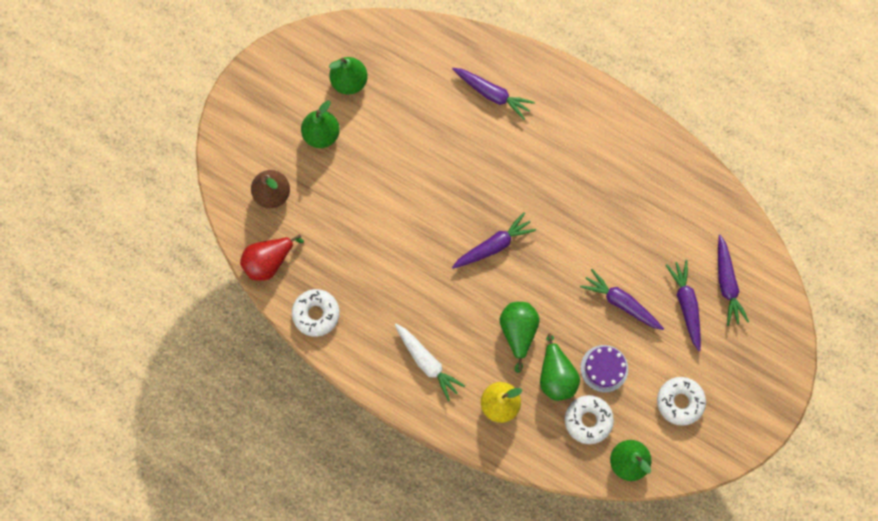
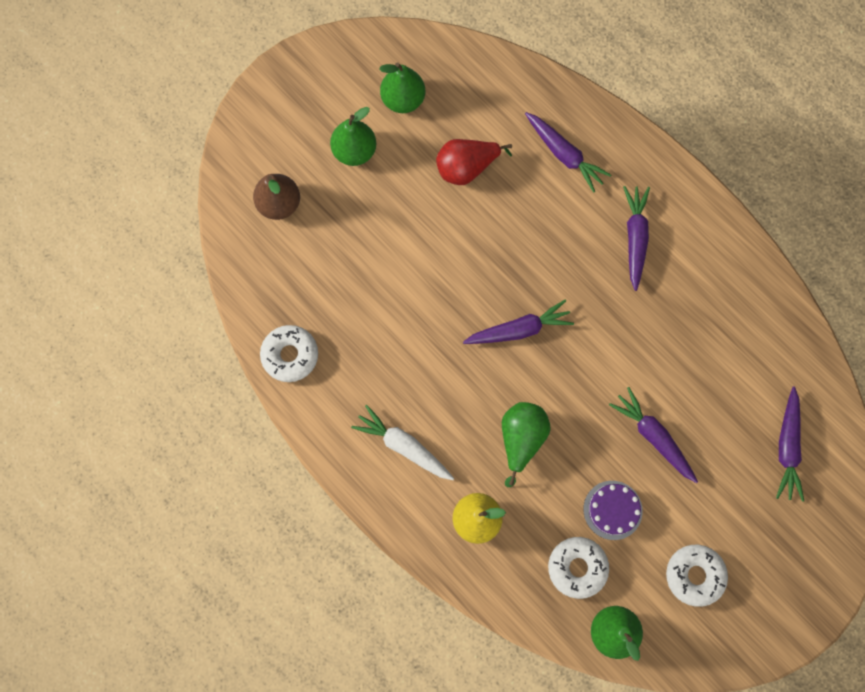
camera: 15 degrees right, 0 degrees up
(268, 261) = (253, 280): red pear -> red pear (466, 168)
(427, 362) = (404, 446): white carrot -> white carrot turned 150 degrees clockwise
(556, 376) = (552, 503): green pear -> none
(686, 305) = (731, 460): purple carrot -> purple carrot (635, 238)

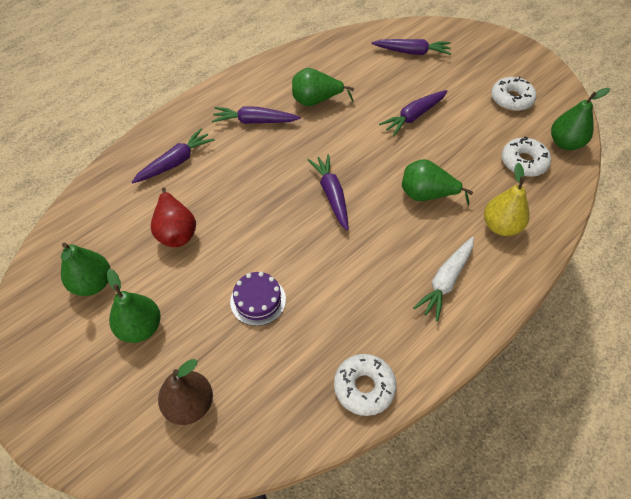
camera: 90 degrees left, 20 degrees down
(612, 510) = (474, 140): purple cake -> purple cake (258, 300)
(676, 312) = (316, 101): none -> green pear

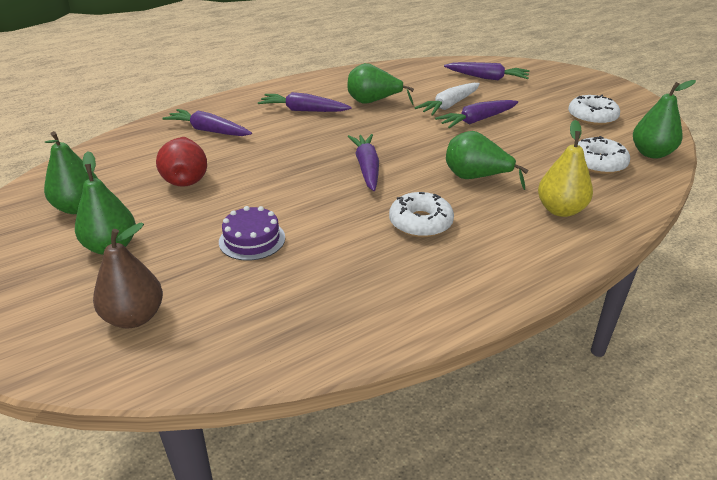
camera: 10 degrees right, 20 degrees down
(175, 162) = (209, 131): purple carrot -> purple carrot turned 120 degrees counterclockwise
(364, 387) = (351, 329): white donut -> white donut (420, 223)
(446, 281) = (481, 248): white carrot -> white carrot (449, 105)

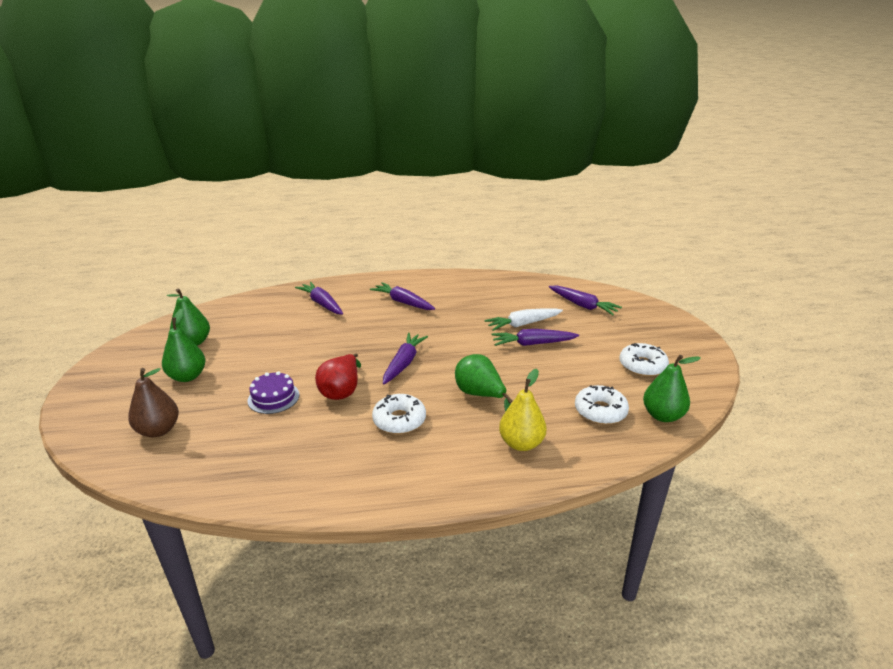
camera: 25 degrees right, 5 degrees down
(186, 178) = (274, 338): red pear -> red pear (341, 391)
(373, 102) = (463, 307): green pear -> none

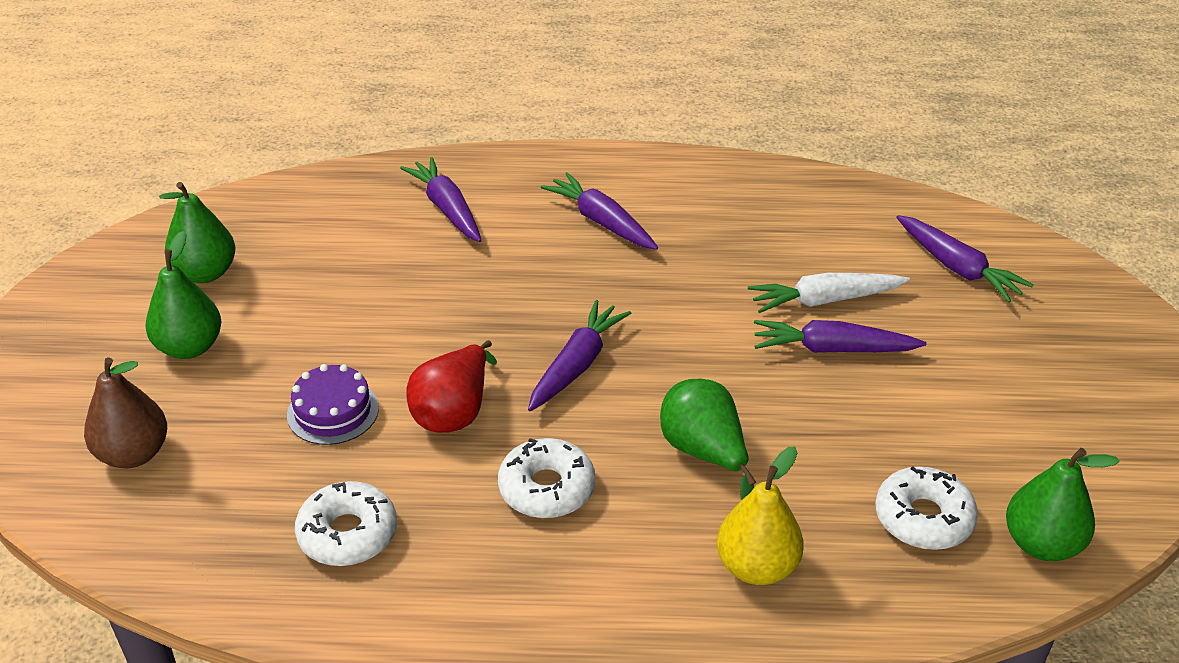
camera: 10 degrees right, 10 degrees up
(642, 366) = (1037, 426): white donut -> white donut (348, 534)

